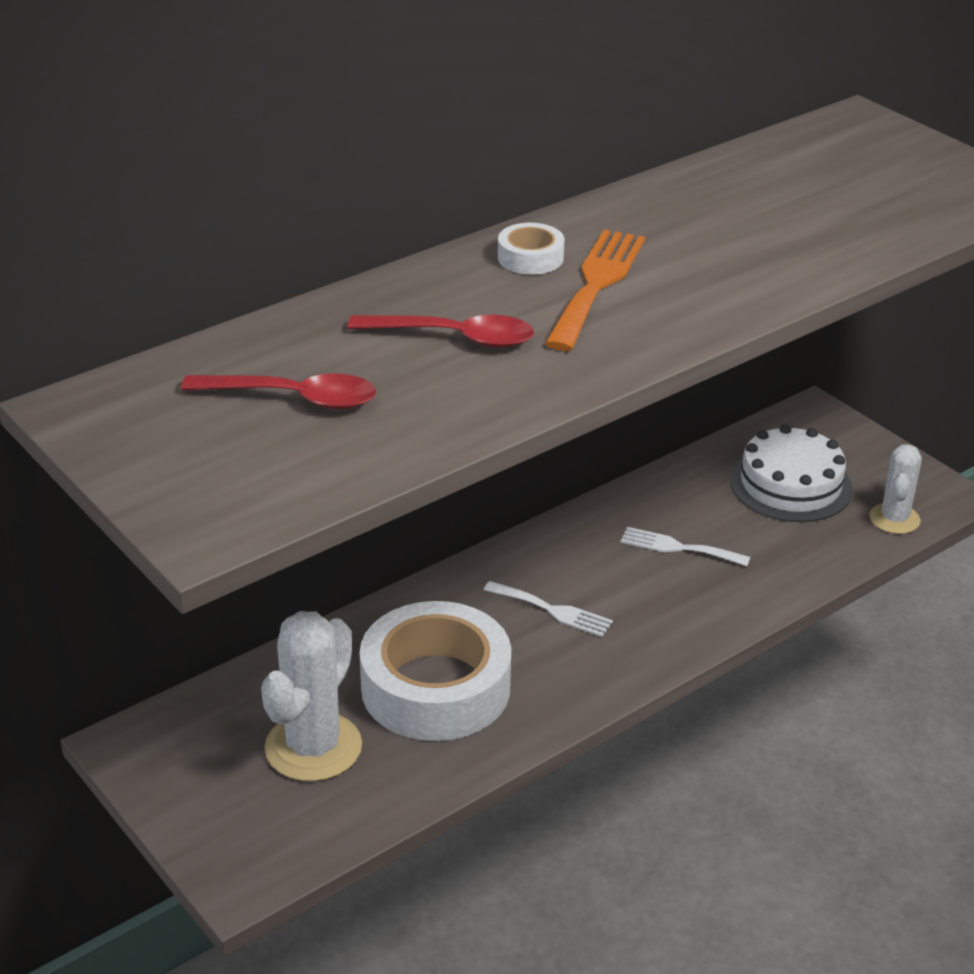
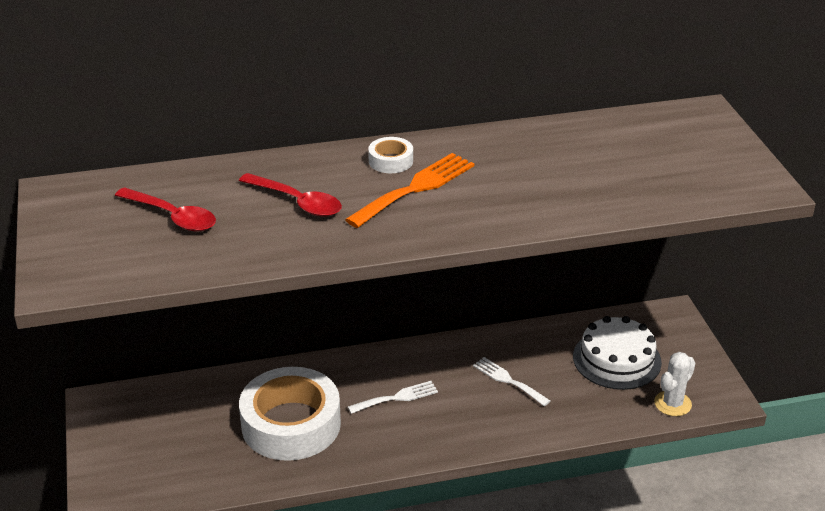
camera: 25 degrees right, 0 degrees up
(313, 747) = (195, 438): white cactus -> none
(553, 610) = (397, 397): white fork -> white fork turned 75 degrees counterclockwise

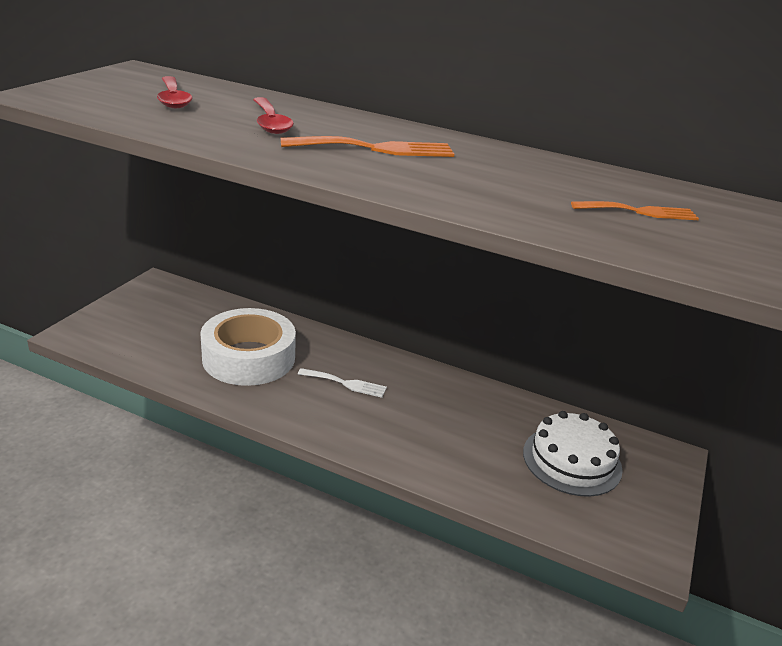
camera: 35 degrees right, 5 degrees down
(391, 161) = (388, 131): white tape -> none
(508, 380) = (450, 421): white fork -> none
(647, 159) = (639, 212): none -> orange fork
(672, 404) = (587, 527): white cactus -> none

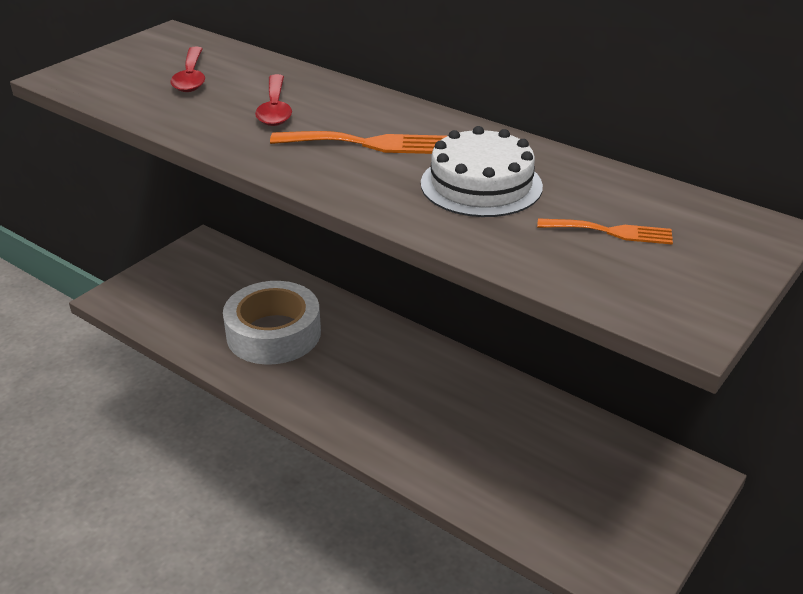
camera: 15 degrees right, 5 degrees up
(346, 383) = (364, 368): white fork -> none
(572, 460) = (580, 473): white cake -> white cake (481, 185)

